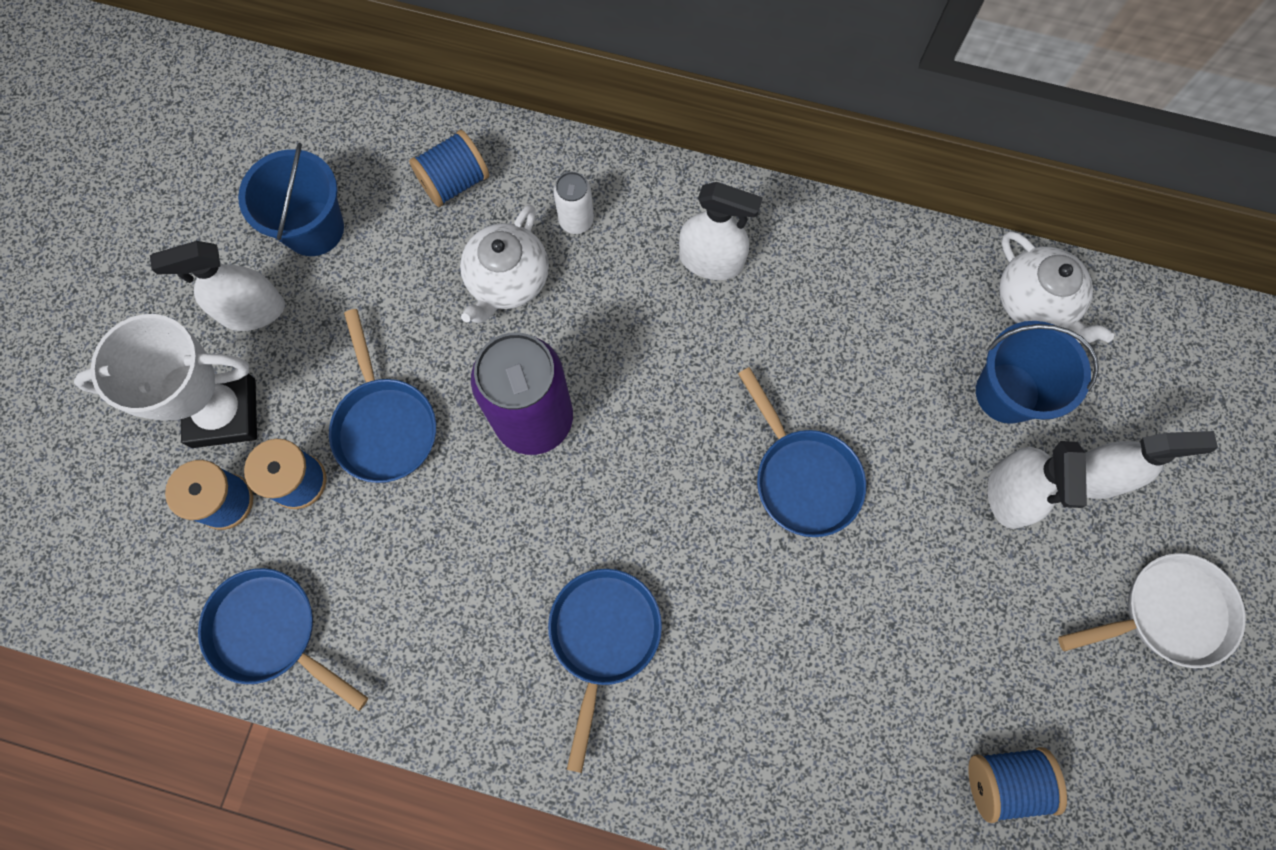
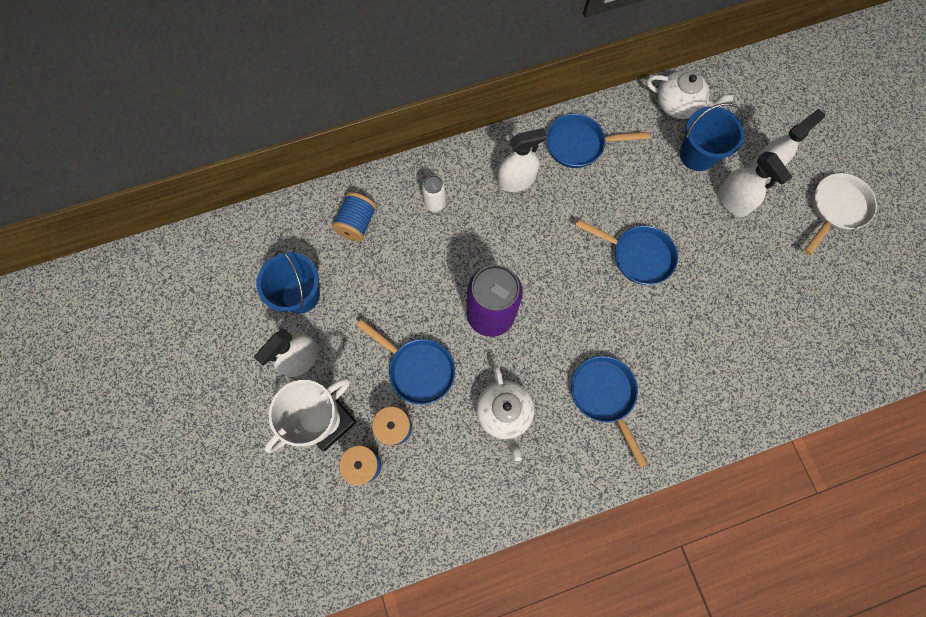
camera: 35 degrees left, 0 degrees up
(271, 632) = (441, 512): blue pan -> blue pan (579, 144)
(507, 280) = (423, 255): white teapot -> white teapot (504, 413)
(1004, 780) = (825, 331): blue spool -> none

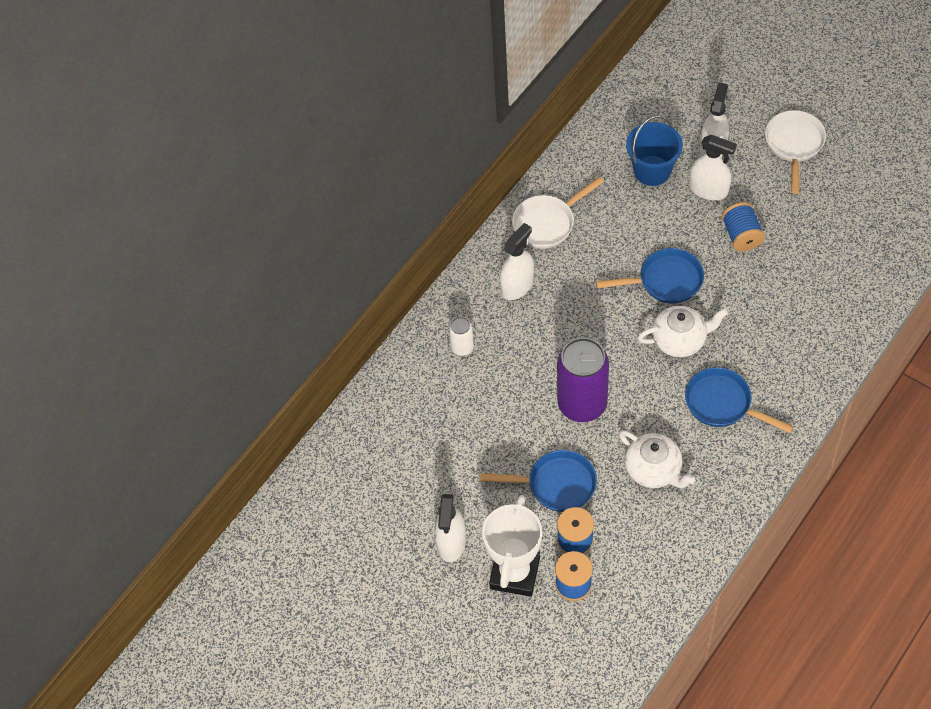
camera: 30 degrees left, 15 degrees down
(300, 295) = (407, 494): blue bucket -> none
(357, 223) = (408, 407): blue spool -> blue spool (741, 236)
(579, 144) = (547, 223): blue pan -> white pan
(678, 105) = (605, 140): white teapot -> white teapot (680, 340)

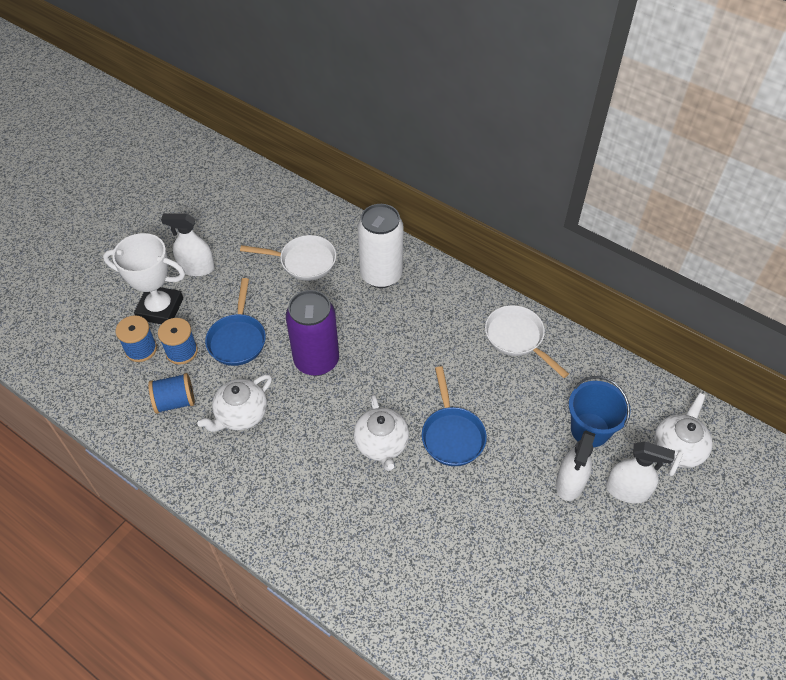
camera: 85 degrees right, 5 degrees down
(462, 347) = (381, 275): white can -> white can, size x2.13
(517, 285) = (446, 314): white spray bottle -> none
(667, 107) = (678, 448): none -> white teapot
(723, 404) = (305, 478): blue pan -> none
(741, 236) = (511, 511): blue spool -> blue spool (175, 401)
(794, 145) = (644, 578): white pan -> white pan (303, 261)

